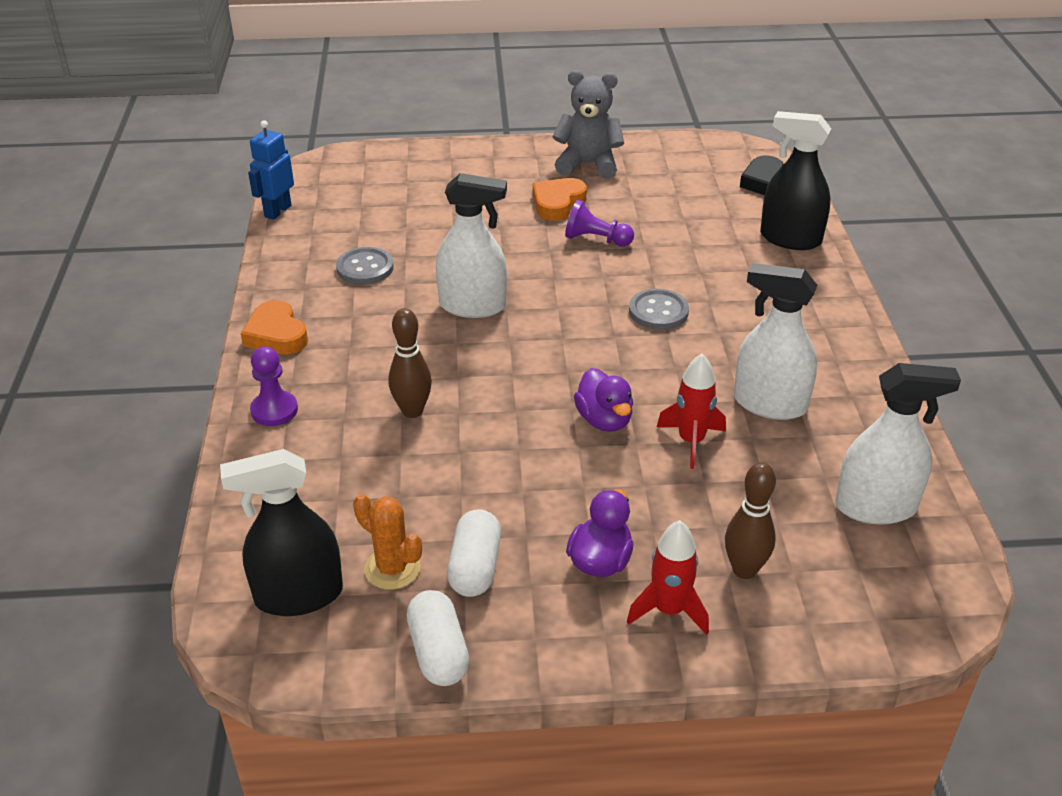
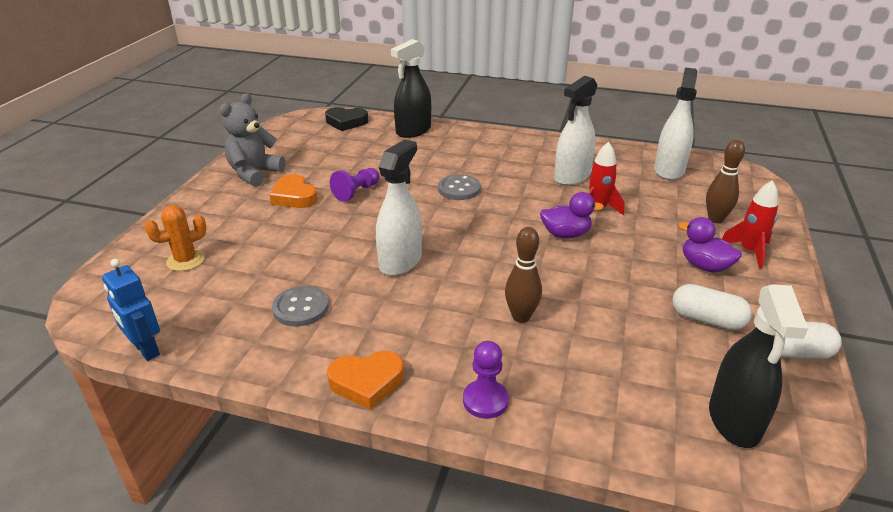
camera: 70 degrees left, 5 degrees down
(392, 568) = (706, 360): orange cactus -> orange cactus (186, 260)

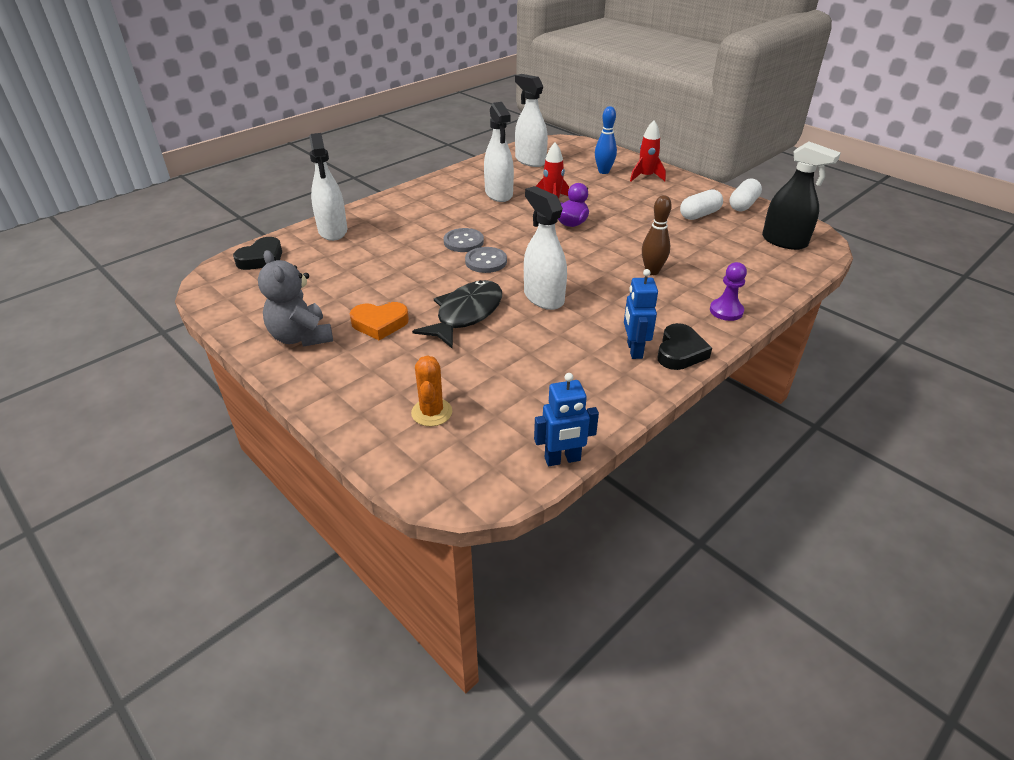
camera: 60 degrees left, 5 degrees up
(301, 308) = (567, 361): grey button -> grey button (486, 261)
(338, 230) = (466, 314): none -> black fish
(348, 346) = (634, 350): none -> blue robot
(356, 192) = (411, 289): purple pawn -> none
(367, 382) = (680, 352): orange heart -> black heart
(413, 131) = (333, 231): black spray bottle -> white spray bottle
(704, 266) = (649, 195): purple duck -> none
(715, 219) = (603, 171): brown bowling pin -> blue bowling pin

